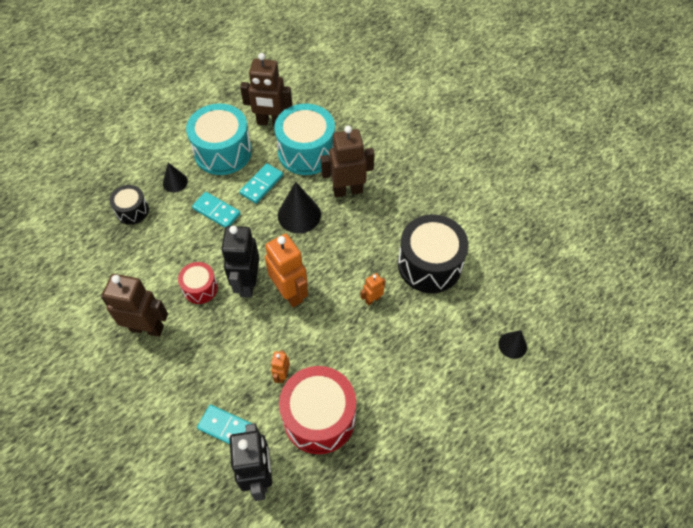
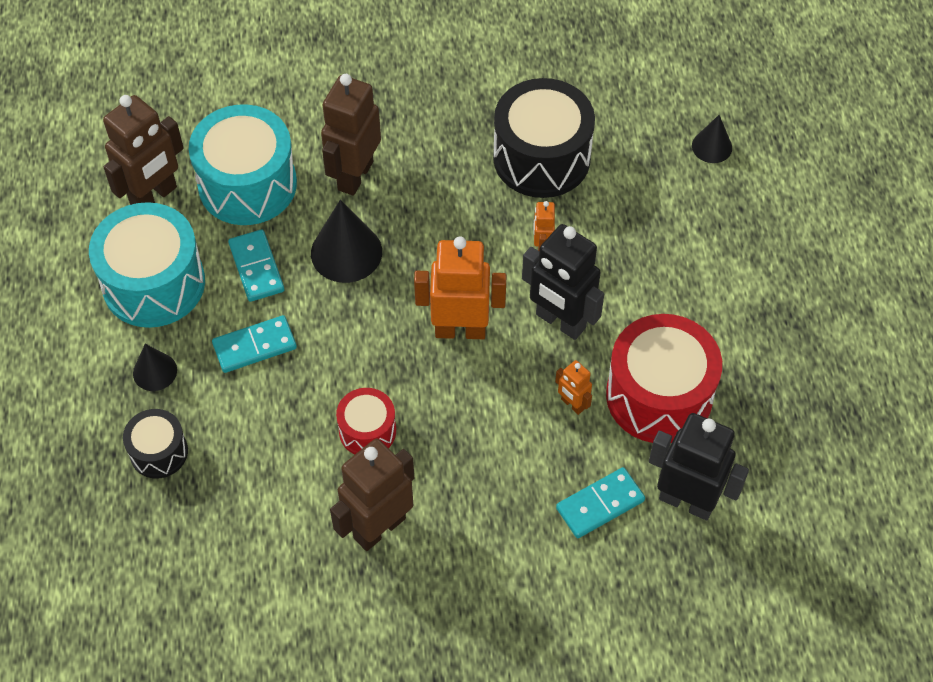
camera: 55 degrees left, 0 degrees up
(247, 283) = (406, 371): black robot -> black robot (560, 322)

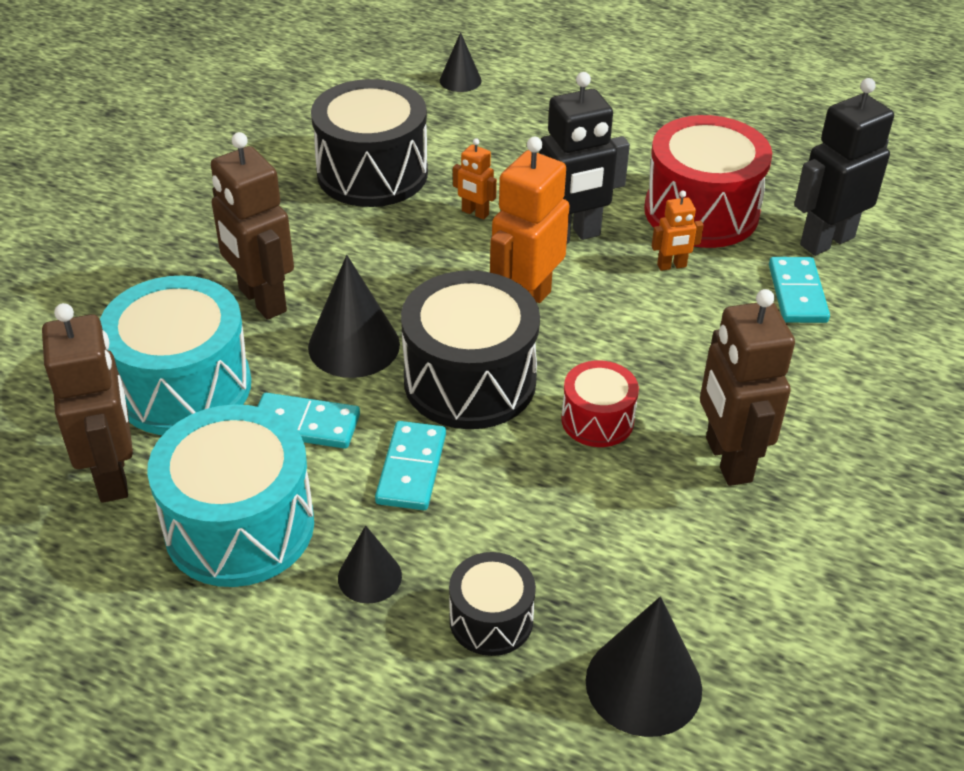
camera: 60 degrees left, 15 degrees down
(156, 557) = (643, 684): none -> black cone
(356, 337) = (470, 381): none -> black drum

